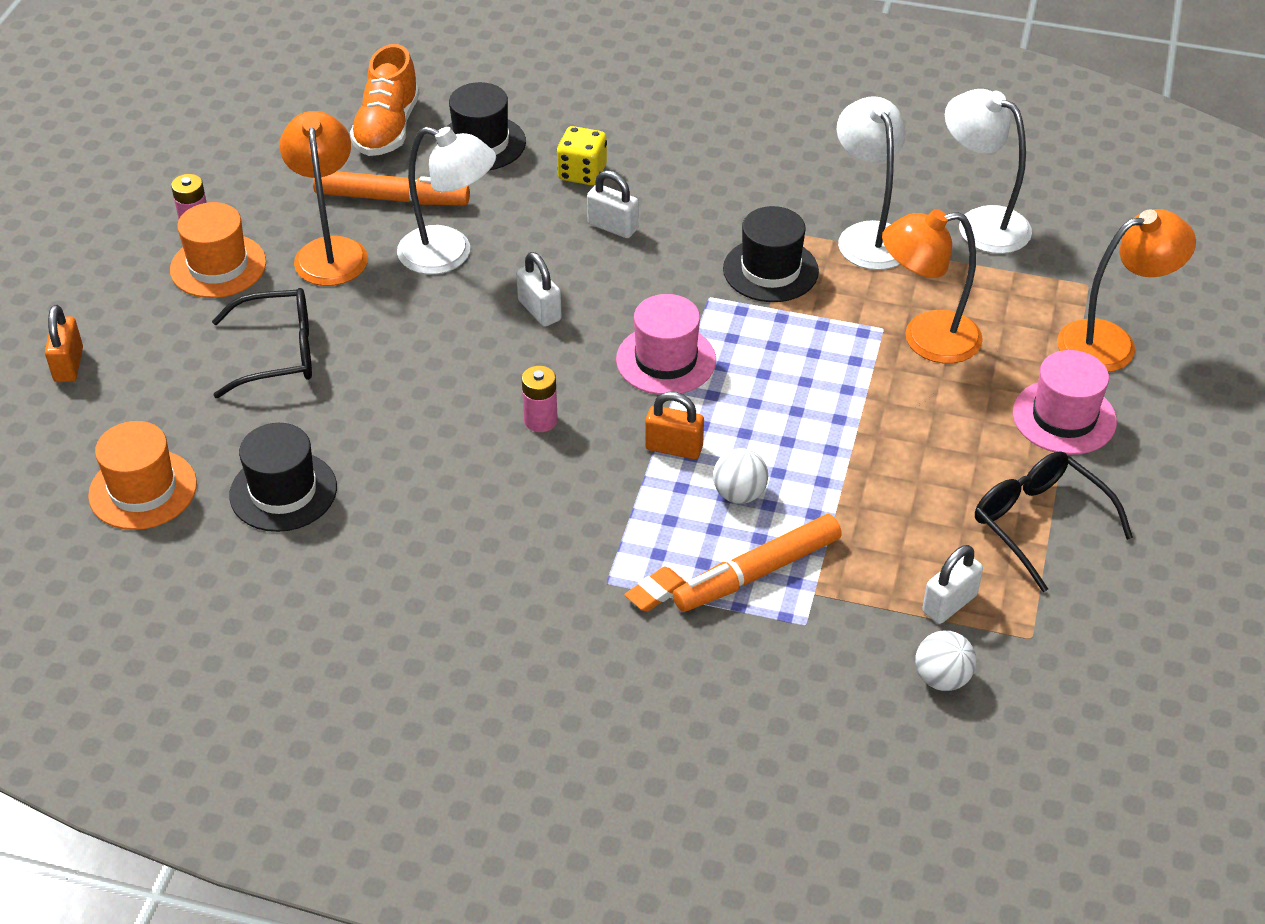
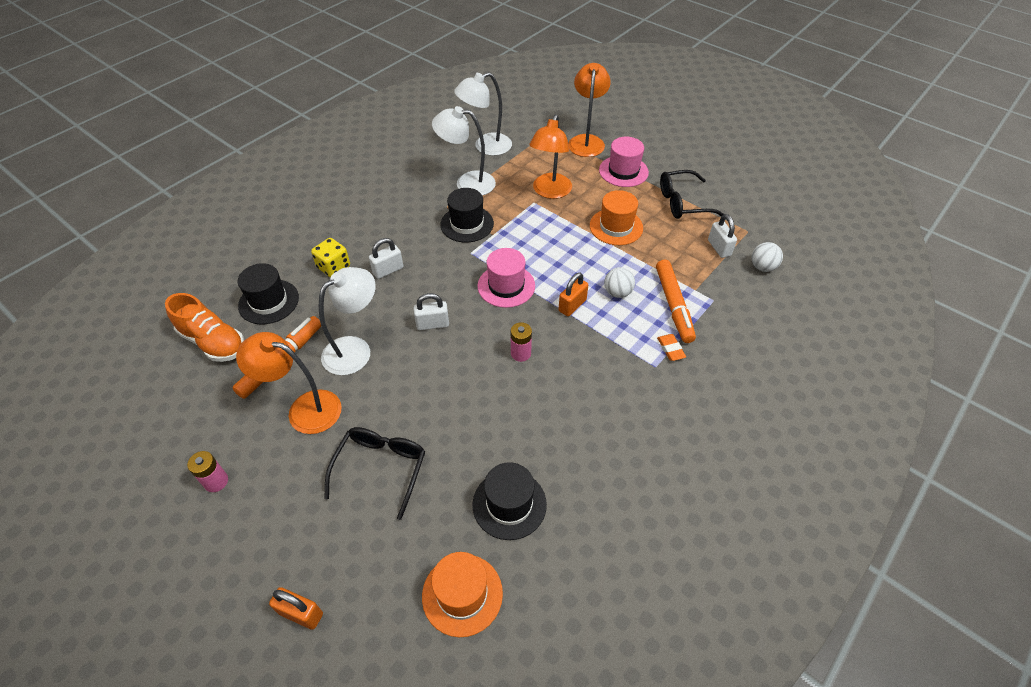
camera: 65 degrees left, 5 degrees up
(218, 266) = (269, 479): orange hat -> orange hat (616, 227)

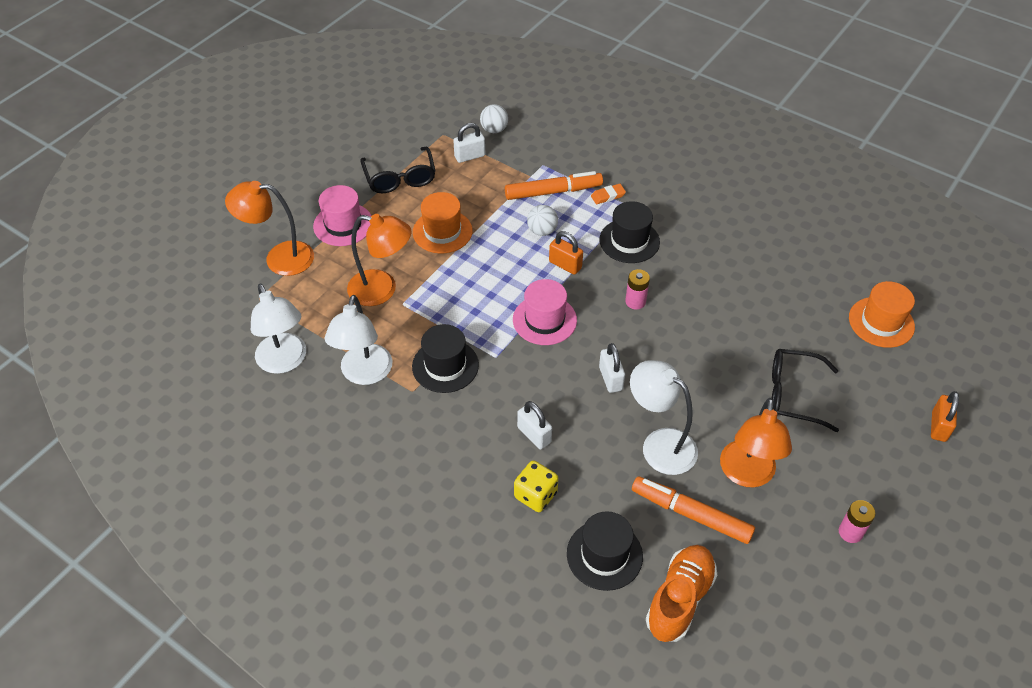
camera: 95 degrees left, 0 degrees up
(509, 504) = (796, 299): black hat -> black hat (629, 241)

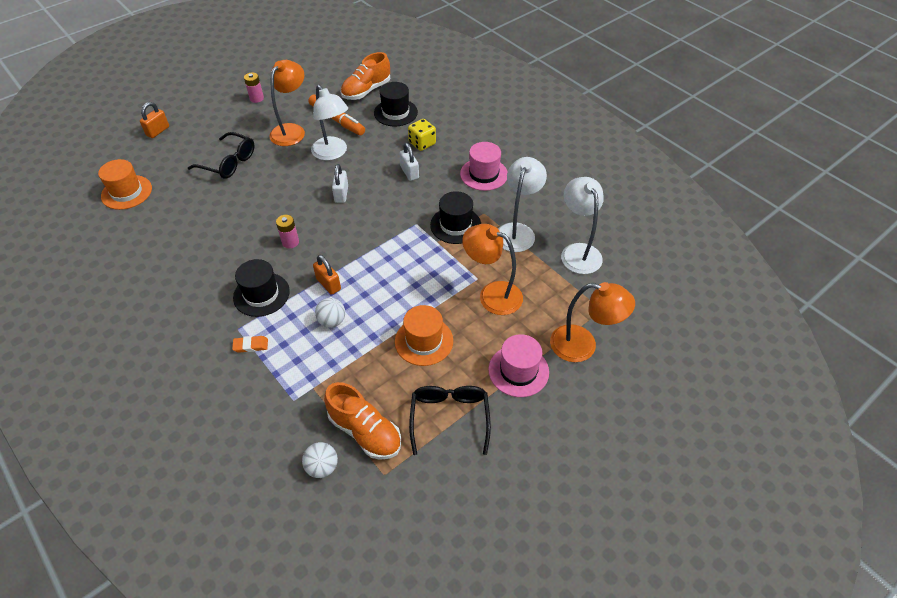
camera: 165 degrees left, 0 degrees up
(469, 156) = (365, 431): white padlock -> orange shoe
(544, 320) = (368, 243): pink hat -> pink hat (484, 174)
(553, 192) = (300, 363): orange marker -> none

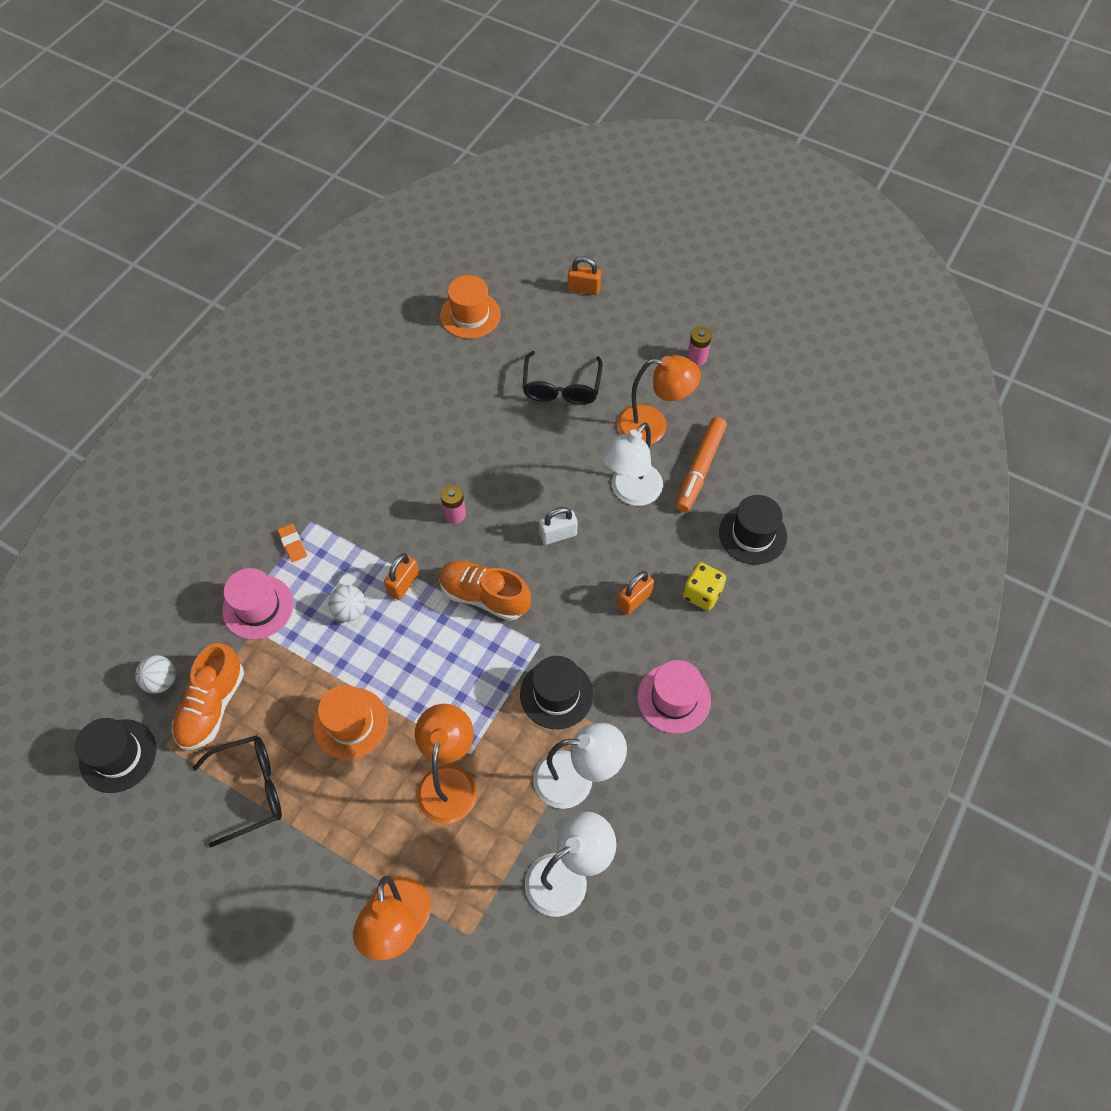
camera: 70 degrees right, 10 degrees up
(261, 294) = (366, 521): black hat -> black hat (118, 755)
(366, 91) = (782, 478): orange shoe -> orange shoe (484, 596)
(409, 172) = (634, 600): white padlock -> orange padlock
(518, 371) = (337, 850): pink hat -> pink hat (258, 607)

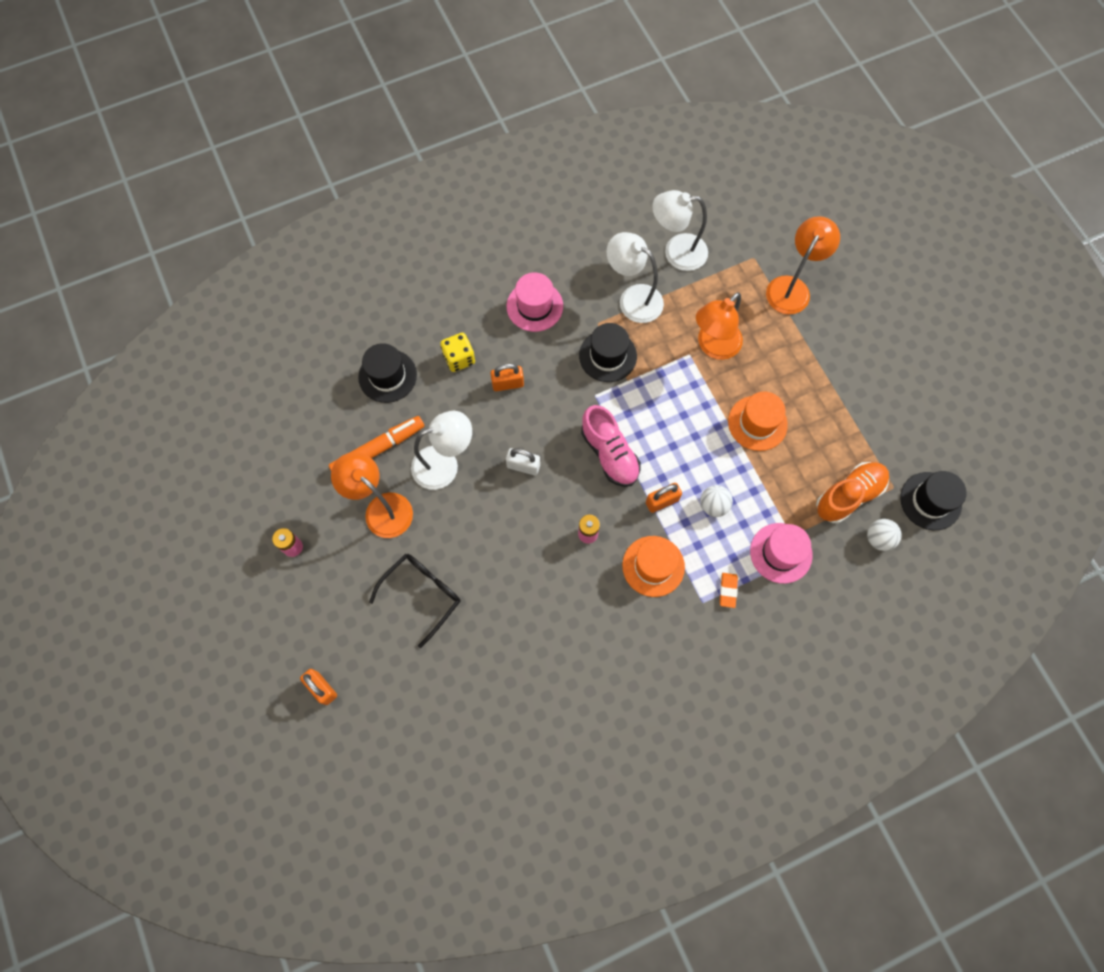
camera: 145 degrees left, 10 degrees up
(250, 790) = (847, 420): black glasses -> none
(470, 315) = (442, 730): orange hat -> orange hat (653, 566)
(484, 596) = (609, 454): orange shoe -> pink shoe

